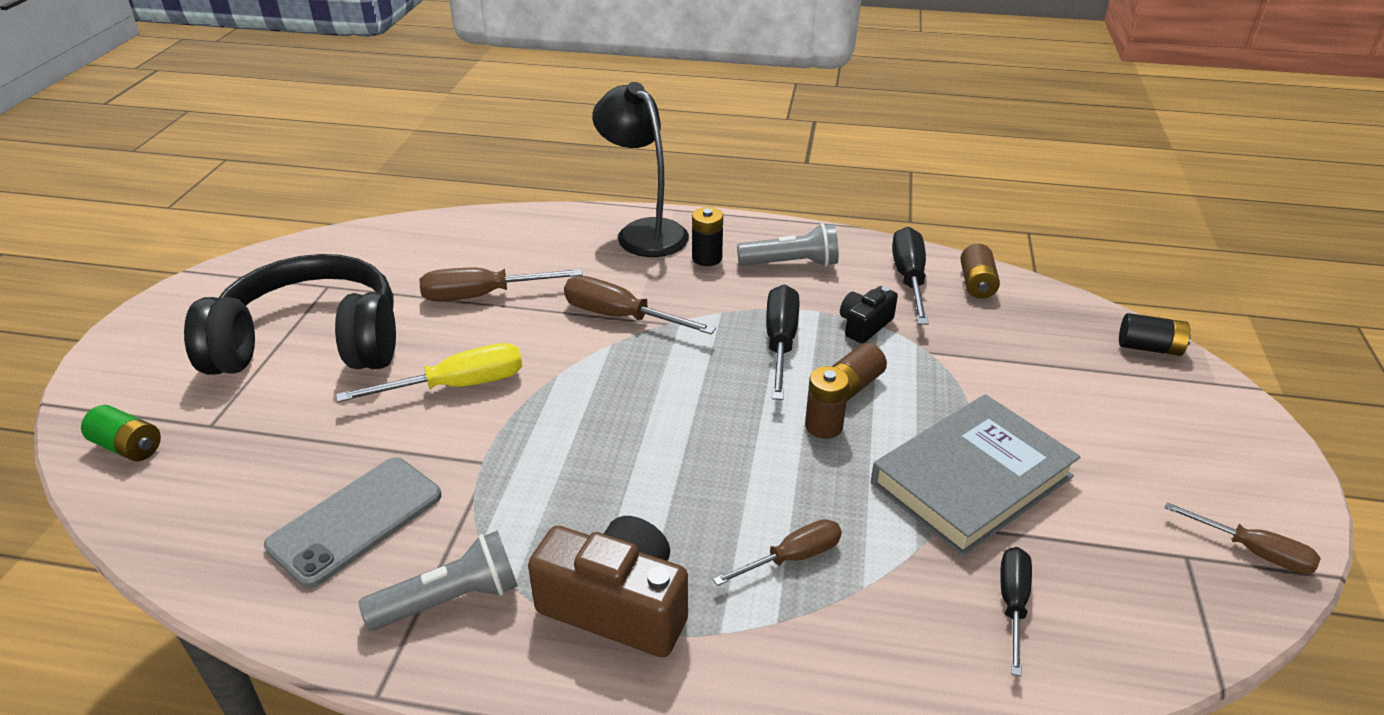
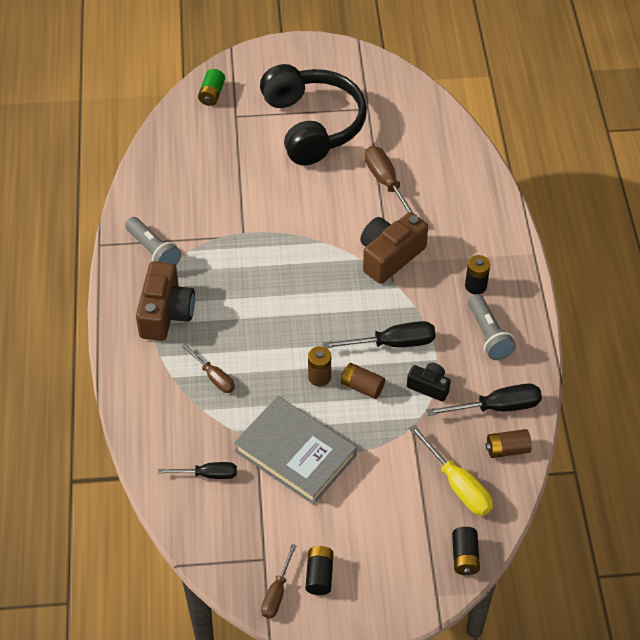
camera: 75 degrees right, 15 degrees up
(356, 520) = (190, 199): grey phone -> none
(457, 386) = (298, 201): yellow screwdriver -> yellow screwdriver (458, 485)
(620, 317) = (390, 256): brown screwdriver -> brown camera
(644, 232) = (495, 243): black lamp -> none
(1207, 494) = (319, 575): none -> black battery

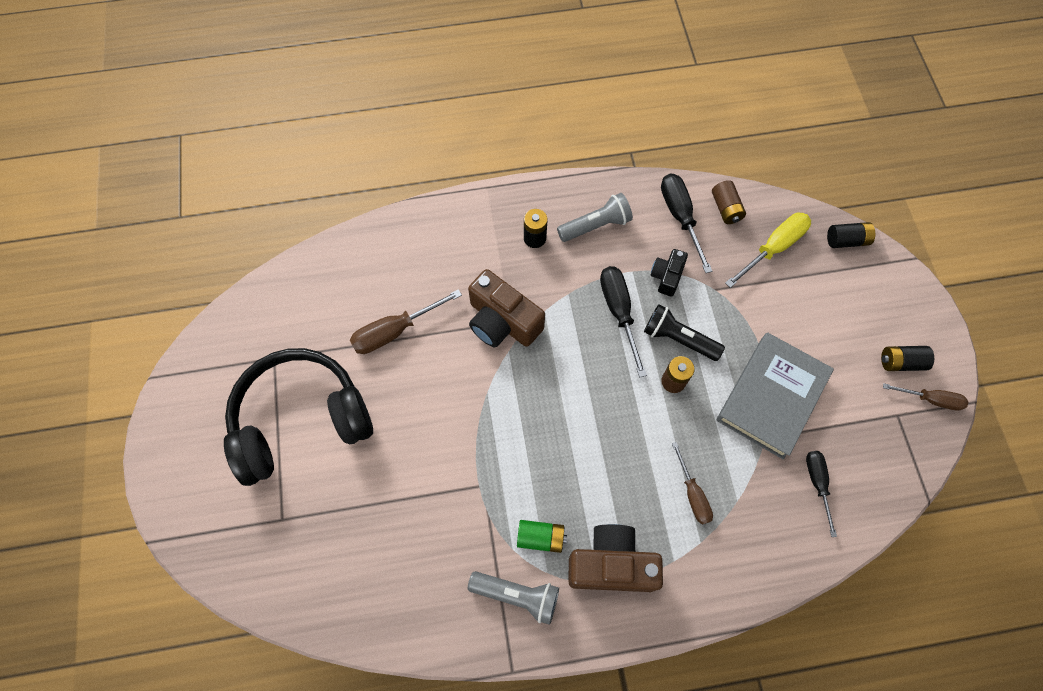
camera: 95 degrees left, 15 degrees up
(153, 251) = (517, 595): grey flashlight -> grey flashlight turned 60 degrees clockwise
(212, 94) = (240, 557): green battery -> green battery (540, 537)
(214, 377) = (692, 494): brown screwdriver -> brown screwdriver turned 120 degrees clockwise
(362, 387) = (678, 338): brown battery -> black flashlight

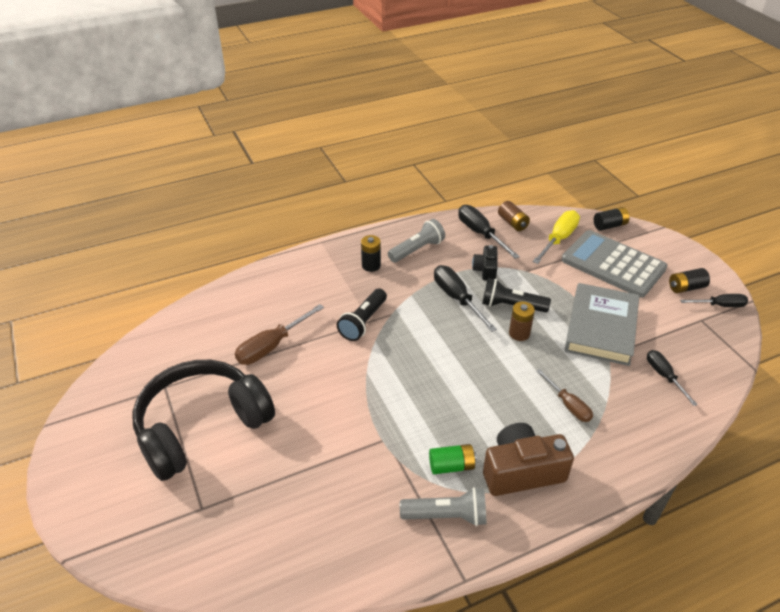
camera: 15 degrees left, 25 degrees down
(502, 321) = (363, 322): brown camera -> black flashlight
(825, 304) = (613, 264): none -> grey calculator
(930, 399) = (720, 305): brown screwdriver -> black screwdriver

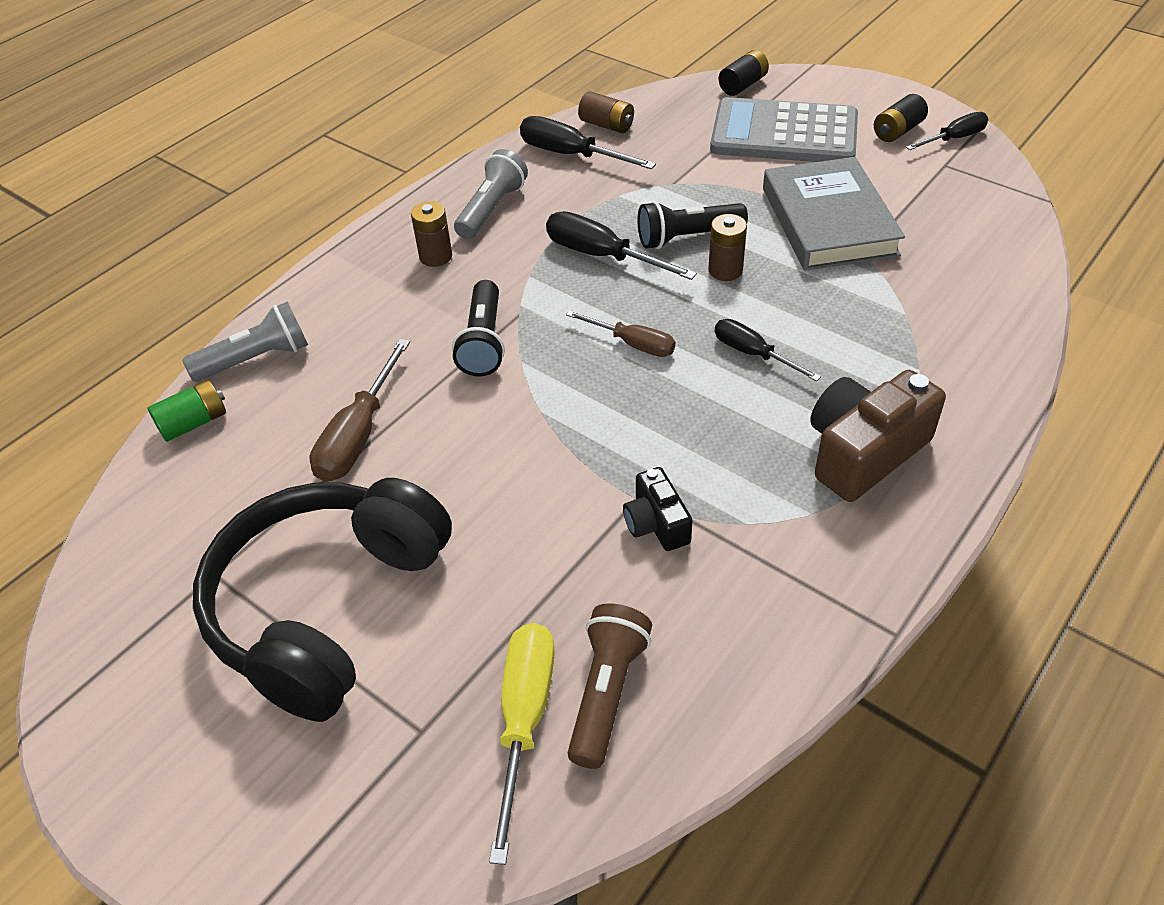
camera: 25 degrees left, 5 degrees up
(297, 533) = (607, 692): none -> brown flashlight
(371, 265) = (436, 256): black battery -> brown battery
(447, 516) = (808, 559): grey flashlight -> grey flashlight (256, 359)
(451, 466) = (763, 488): green battery -> green battery (194, 423)
(485, 270) = (614, 202): black camera -> black camera (656, 523)
(558, 239) = (687, 125): yellow screwdriver -> yellow screwdriver (524, 720)
(568, 405) = (860, 338): brown screwdriver -> brown screwdriver (633, 344)
(664, 376) = (952, 252): black screwdriver -> black screwdriver (753, 354)

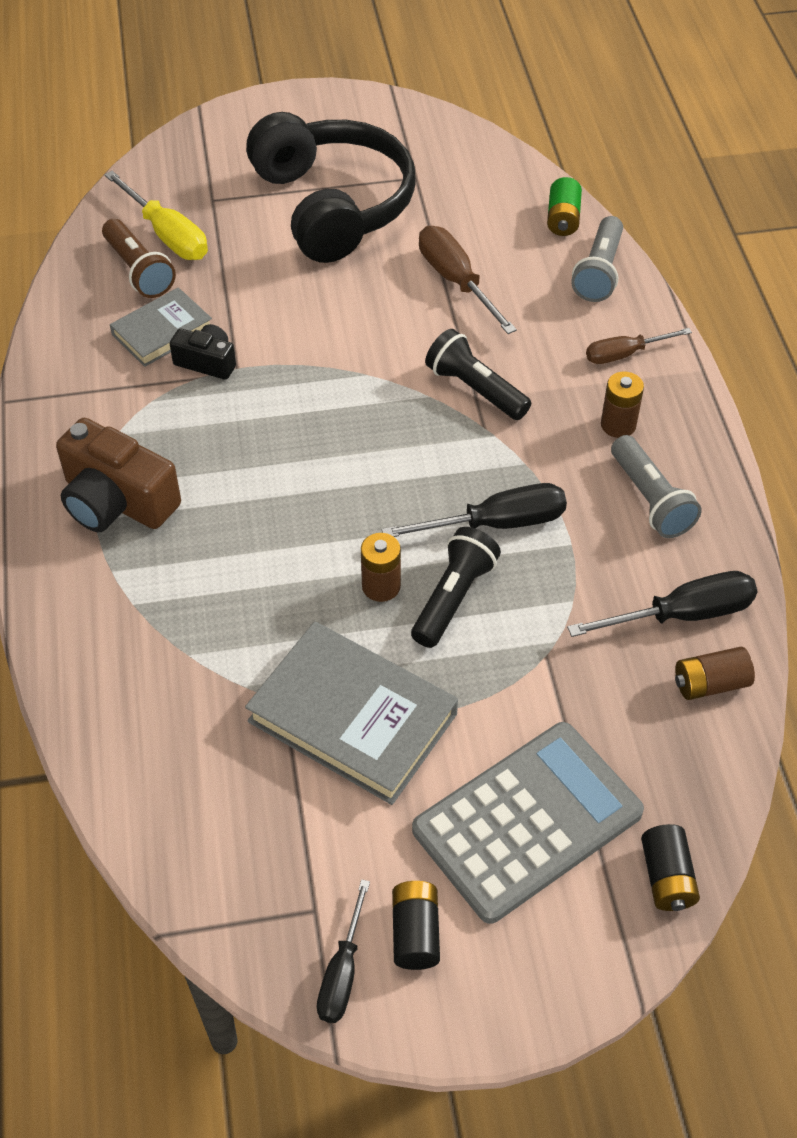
camera: 130 degrees right, 5 degrees up
(633, 344) = (370, 465): brown screwdriver -> brown screwdriver (624, 354)
(662, 591) = (162, 331): none -> grey book
(753, 354) = (273, 522): black screwdriver -> none
(864, 452) = (117, 501): brown camera -> brown camera turned 120 degrees clockwise

